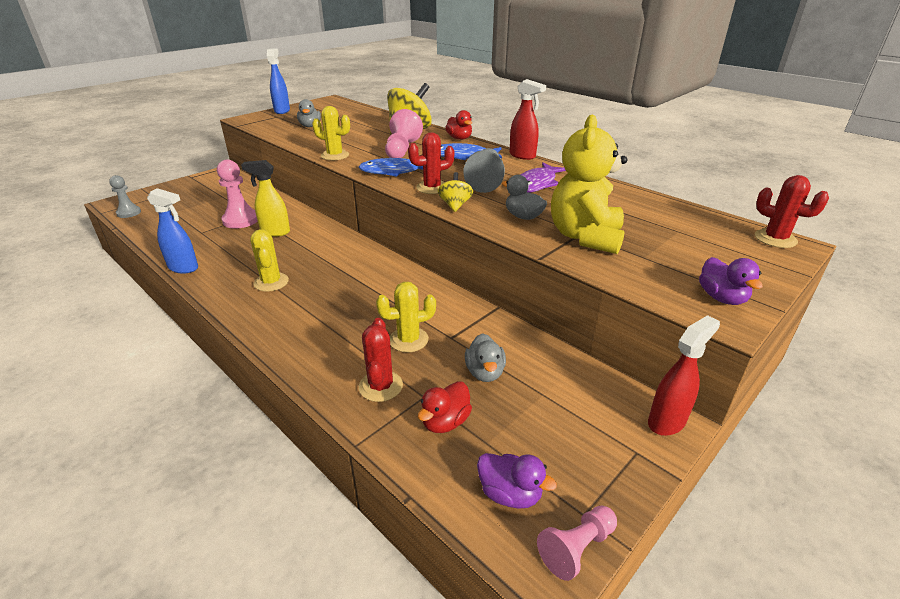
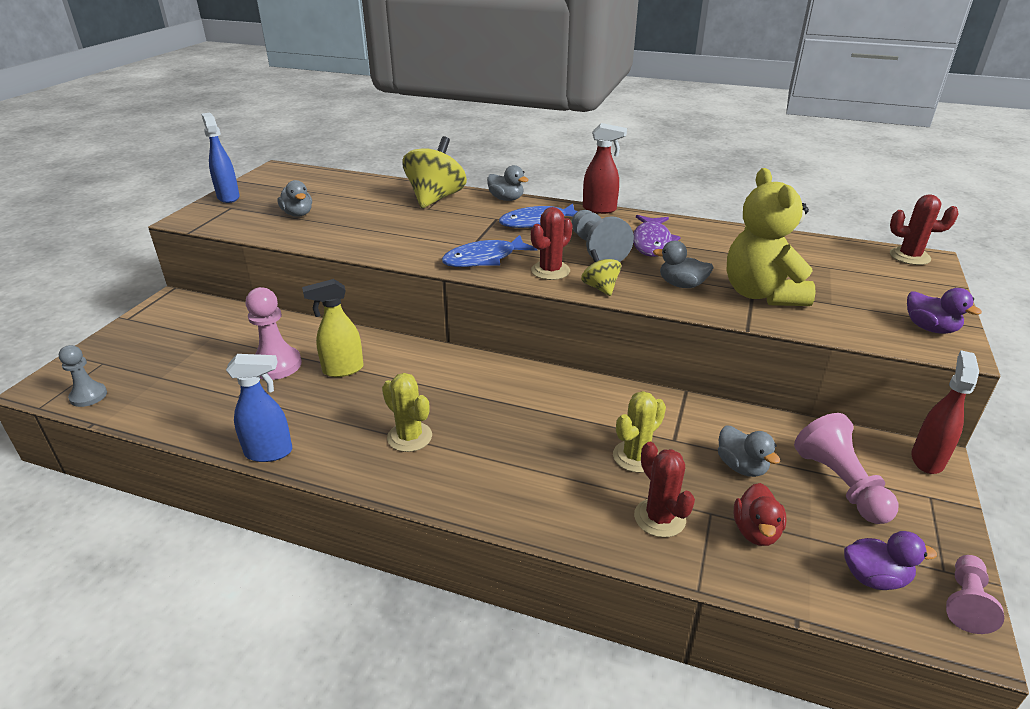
camera: 25 degrees left, 0 degrees up
(335, 155) = (384, 251): yellow cactus -> none
(402, 150) = (457, 227): pink pawn -> pink pawn (840, 484)
(459, 138) = (506, 199): red duck -> grey duck

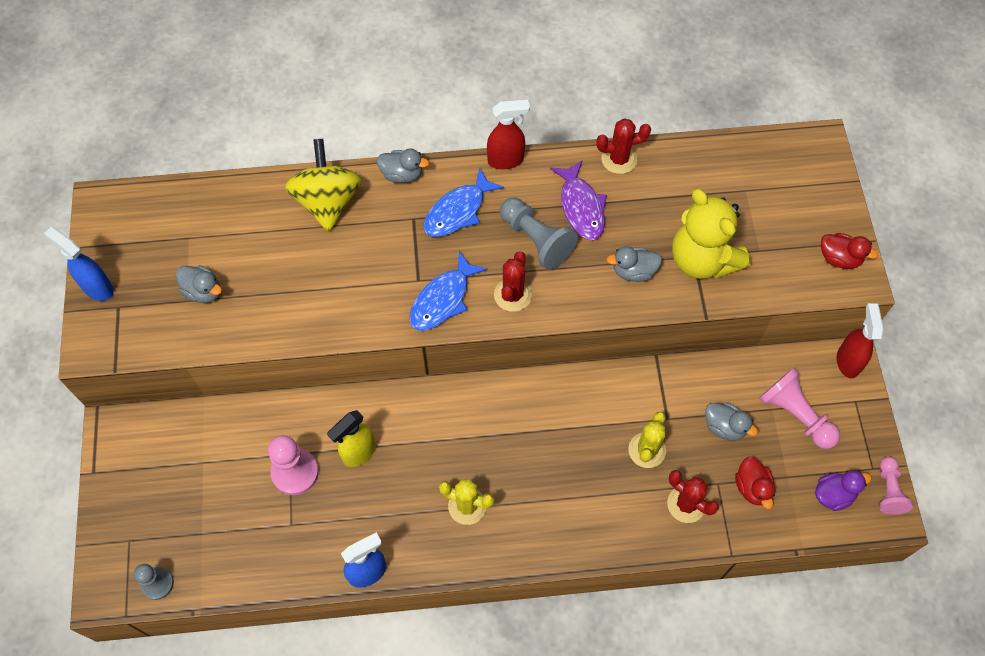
camera: 25 degrees left, 30 degrees up
(600, 288) = (567, 305): yellow spinning top -> none
(909, 256) = (806, 144): red cactus -> red cactus (619, 159)
(930, 328) = (839, 258): purple duck -> red duck

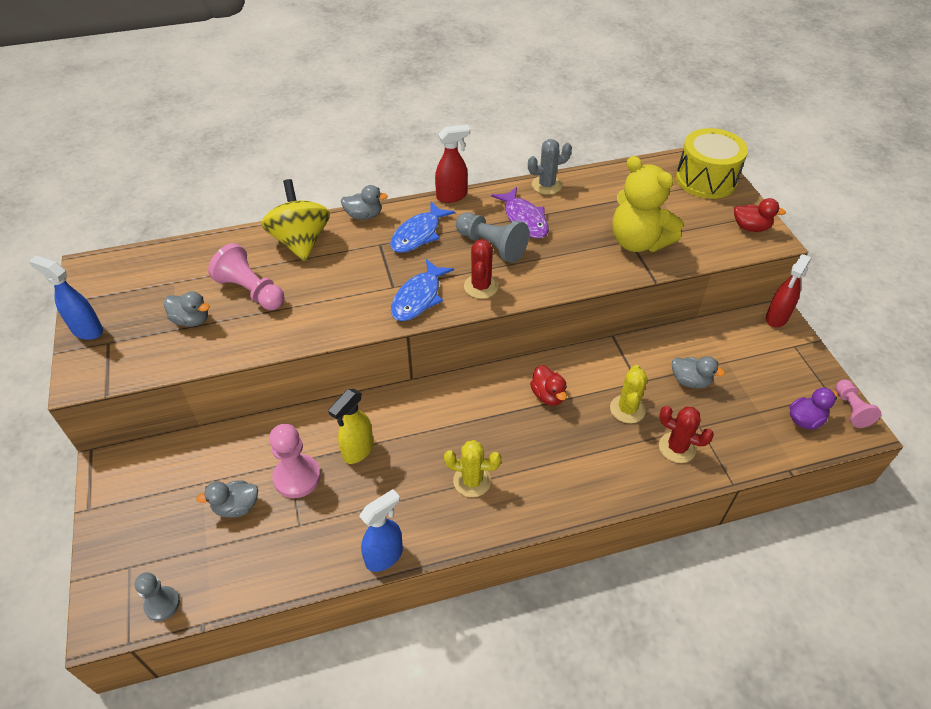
camera: 10 degrees left, 15 degrees down
(619, 159) = (546, 185): red cactus -> grey cactus
(633, 271) = (582, 257): grey duck -> grey duck (236, 507)
(752, 487) = (731, 425): red duck -> red duck (548, 395)
(795, 415) = (748, 363): pink pawn -> pink pawn (251, 291)
(810, 178) = (706, 180): none -> yellow drum
(847, 361) = (776, 318): red spray bottle -> red spray bottle turned 135 degrees counterclockwise

